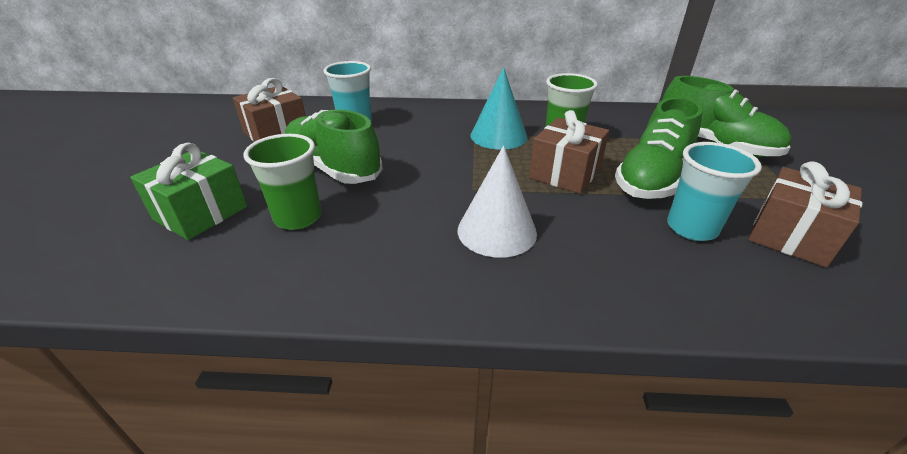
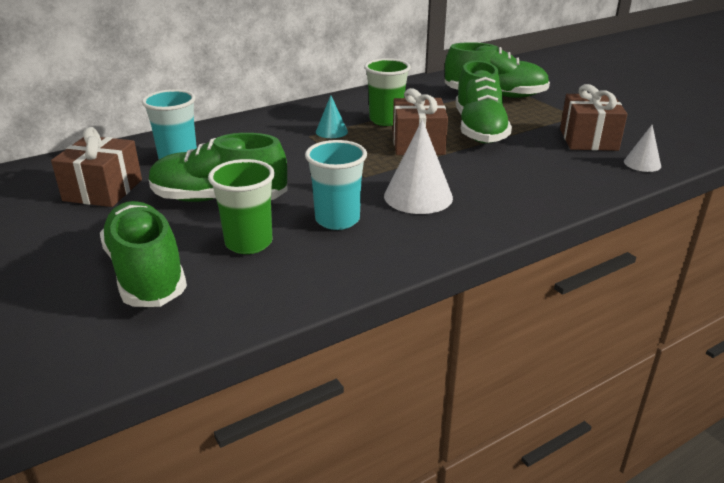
camera: 35 degrees left, 5 degrees down
(201, 213) = (146, 273): green gift -> green shoe
(498, 136) = (331, 131): turquoise cone -> turquoise cone, size x0.56
(691, 228) = (534, 153): turquoise cup -> turquoise cup (337, 220)
(850, 302) = (642, 163): none -> white cone

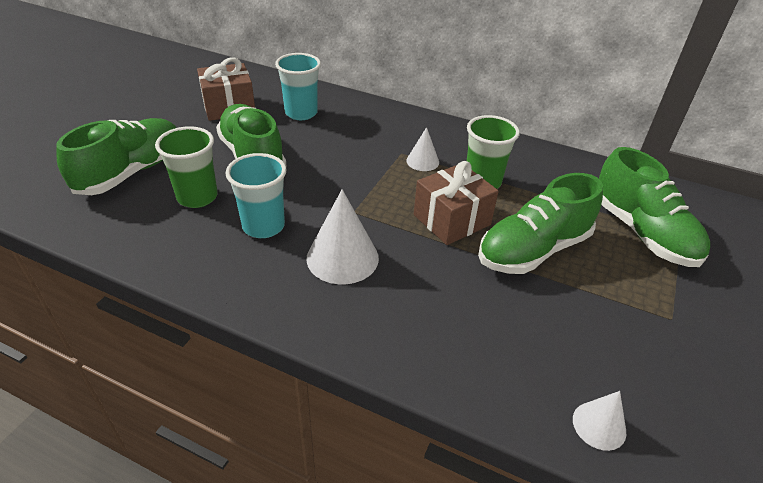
camera: 55 degrees right, 10 degrees up
(331, 131) = (422, 161): turquoise cone -> white cone
(588, 139) = (613, 350): brown gift -> none

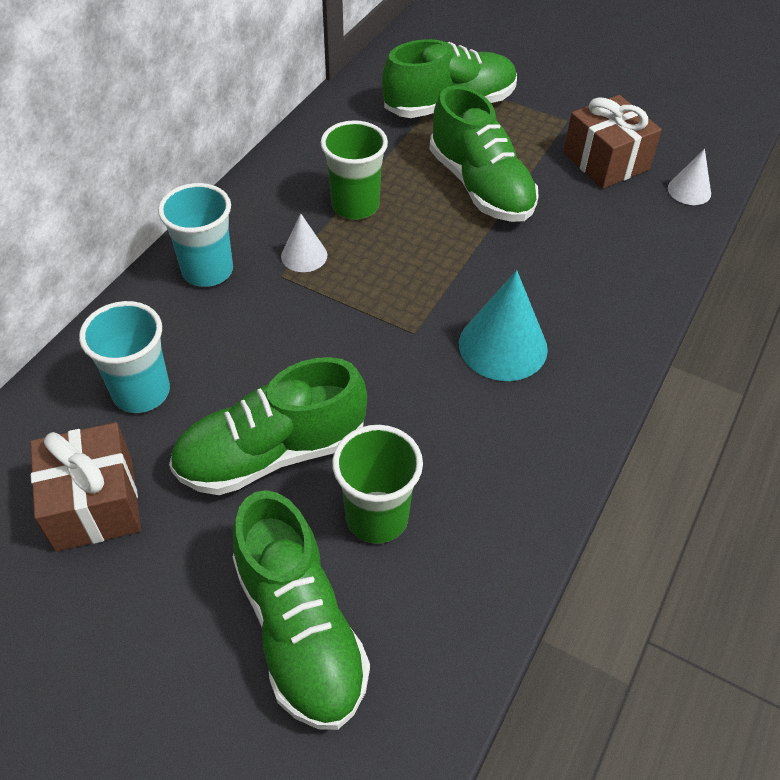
camera: 85 degrees left, 10 degrees up
(132, 172) = (300, 629): green shoe -> green shoe turned 150 degrees counterclockwise
(263, 226) = (445, 428): turquoise cup -> turquoise cup (207, 271)
(342, 258) = (503, 346): white cone -> turquoise cone
(451, 220) = (430, 243): brown gift -> brown gift (606, 161)

